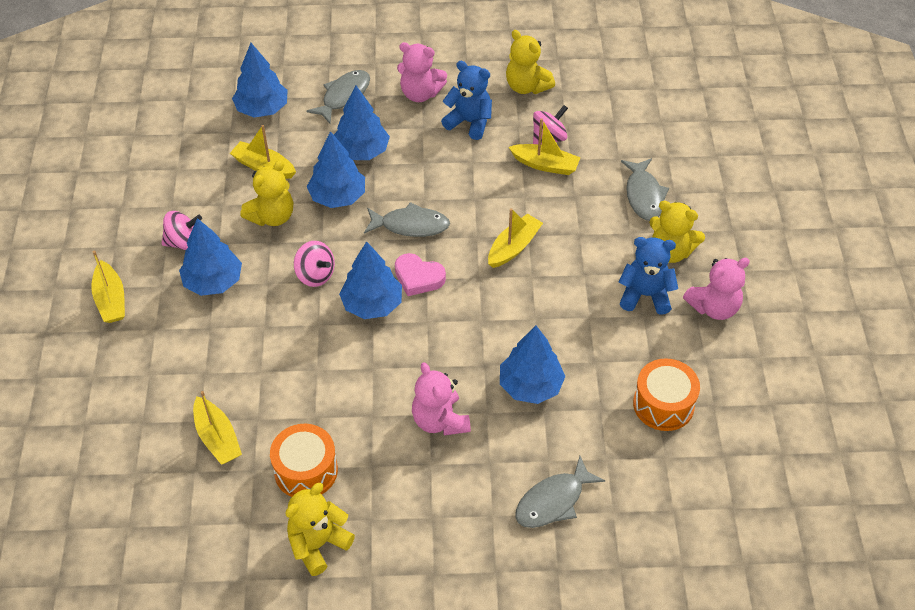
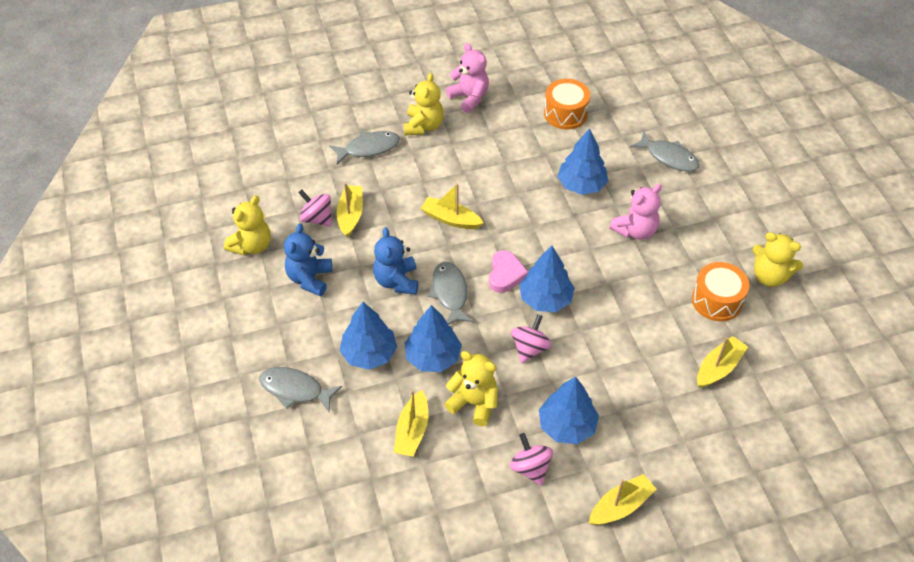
camera: 105 degrees left, 0 degrees up
(262, 109) = (330, 459): blue tree -> none
(420, 94) = (278, 325): pink teddy bear -> none
(645, 295) = (472, 135): blue teddy bear -> blue teddy bear (396, 281)

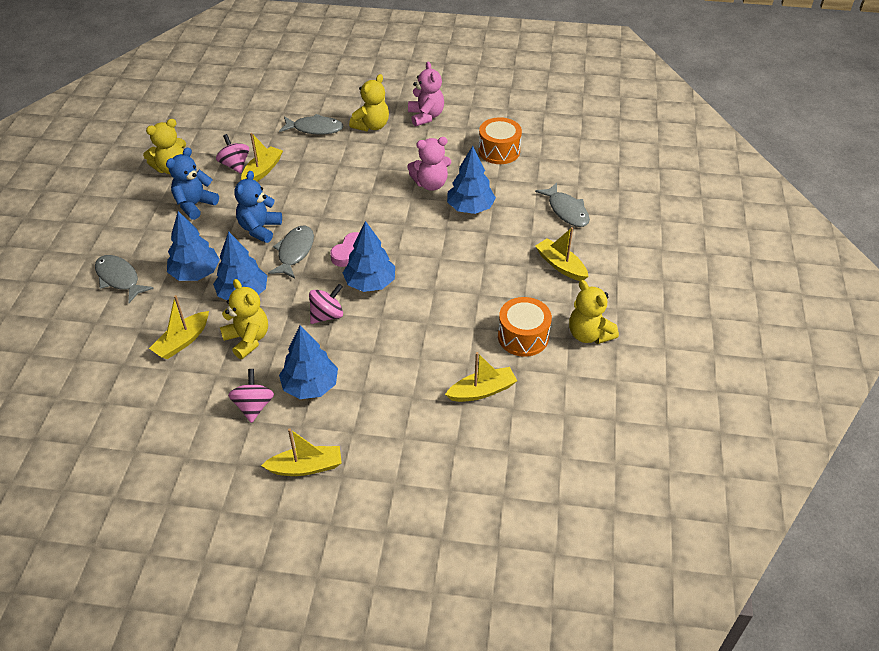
camera: 25 degrees right, 5 degrees down
(451, 219) = (339, 198): yellow boat -> yellow boat (560, 265)
(635, 230) = (491, 257): pink teddy bear -> pink teddy bear (431, 184)

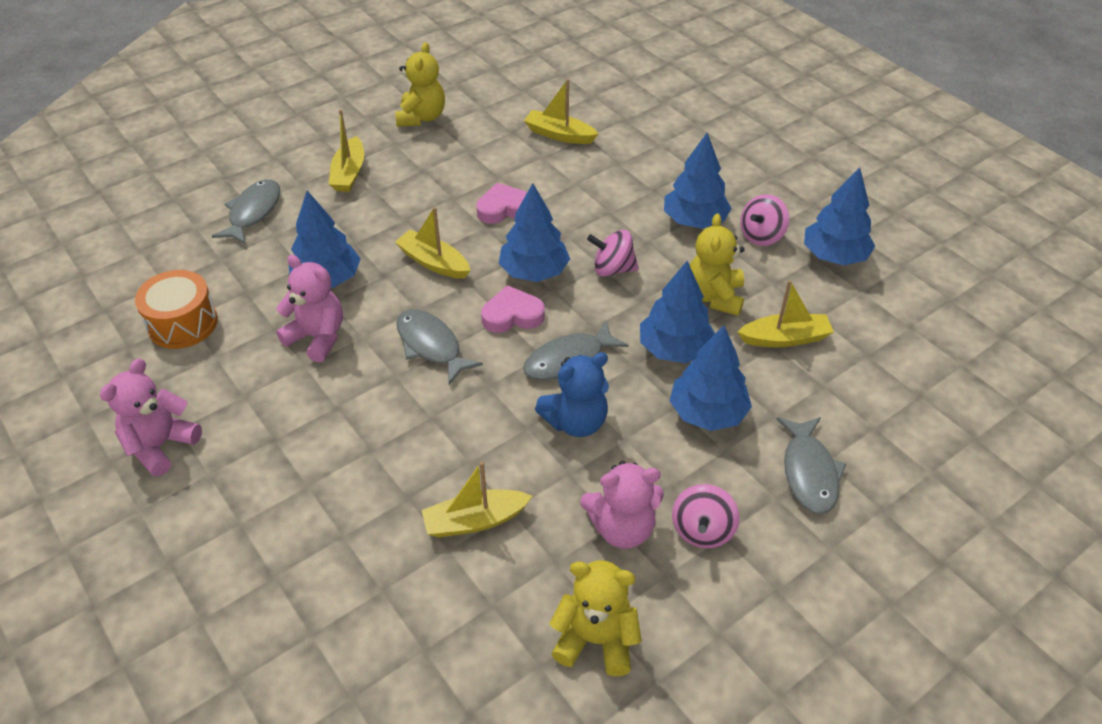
camera: 135 degrees left, 0 degrees up
(189, 425) = (834, 256): none -> blue tree
(195, 205) = (622, 528): blue teddy bear -> pink teddy bear
(235, 165) = (499, 565): pink spinning top -> pink spinning top (702, 530)
(306, 467) = (757, 170): yellow boat -> yellow boat (433, 262)
(315, 129) = (315, 548): grey fish -> grey fish (431, 346)
(371, 126) = (243, 487): yellow teddy bear -> none
(439, 308) = (504, 208): none -> pink heart
(523, 337) = (471, 146): orange drum -> none

